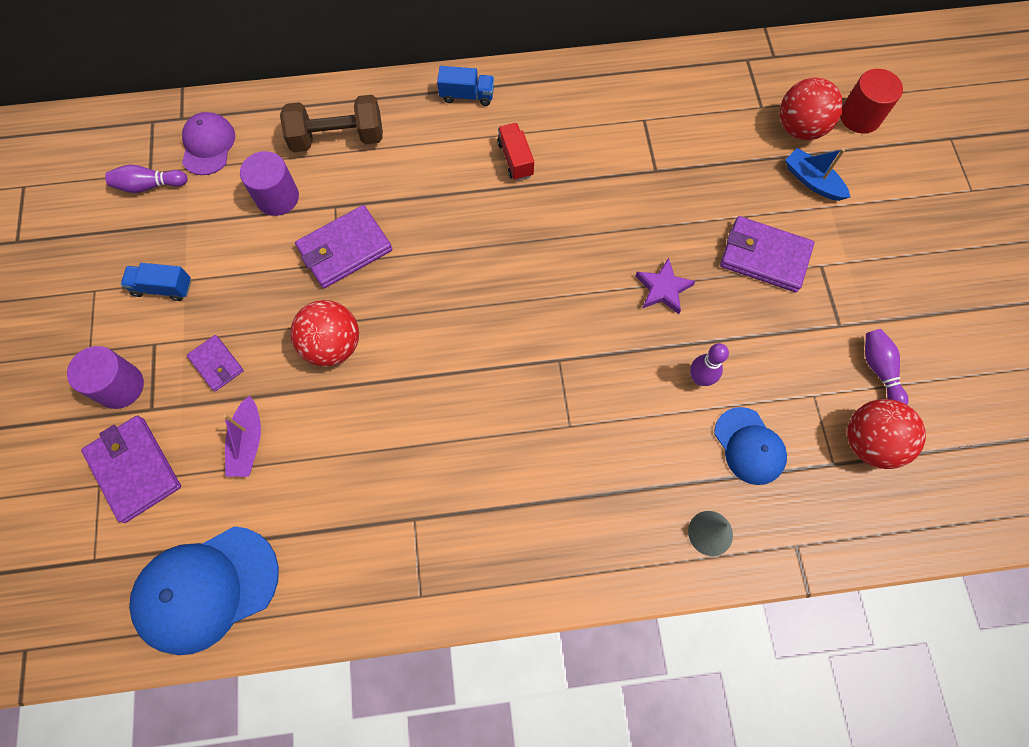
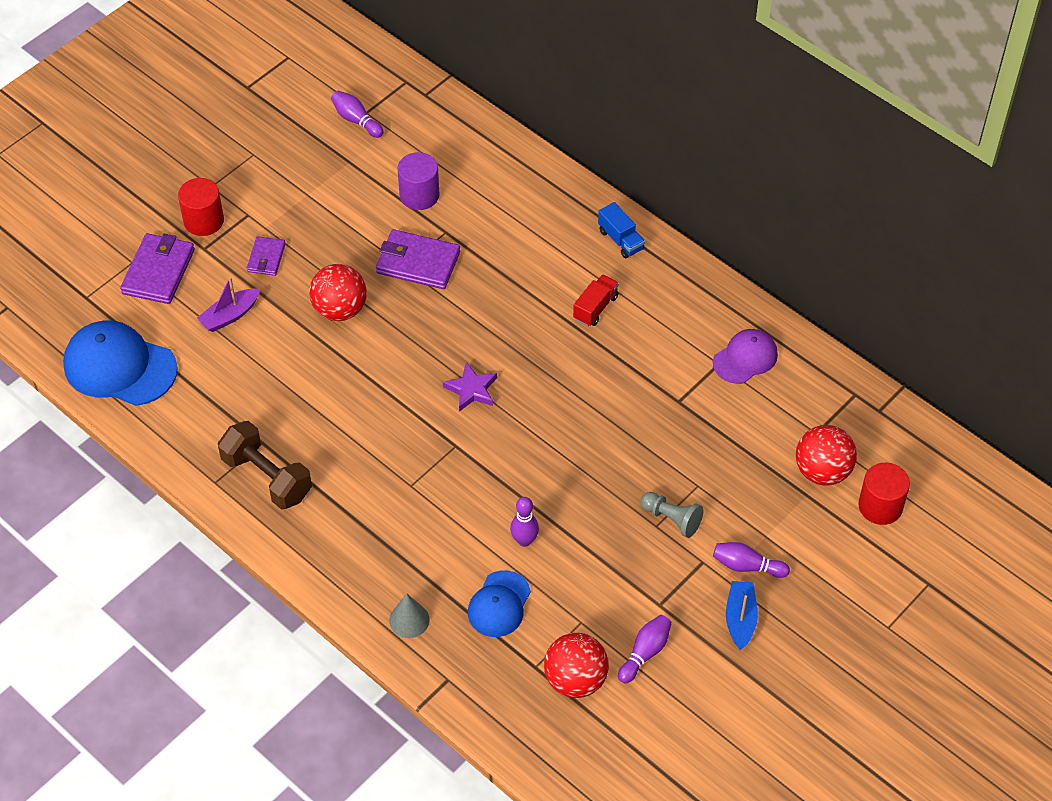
camera: 50 degrees right, 15 degrees down
(120, 386) = (204, 221): purple cylinder -> red cylinder
(163, 288) = (291, 187): blue truck -> none
(208, 145) = (420, 126): purple cap -> purple cap (745, 358)
(338, 138) = (502, 192): brown dumbbell -> brown dumbbell (267, 477)
(663, 289) = (577, 471): purple star -> purple star (471, 389)
(764, 257) = (672, 519): purple wallet -> grey pawn
(812, 181) = (778, 510): blue boat -> blue boat (740, 619)
(848, 239) = (747, 566): none -> purple bowling pin

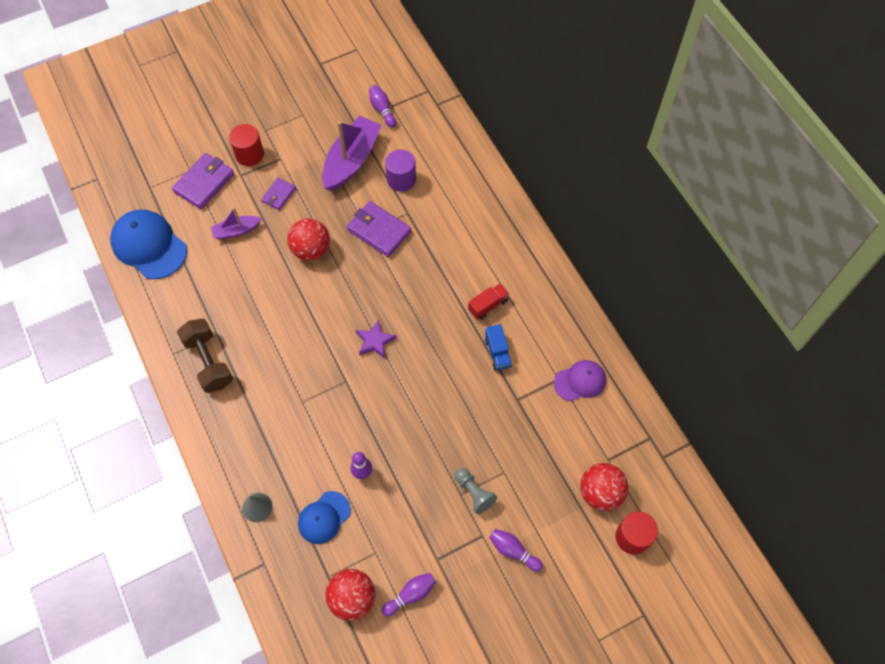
camera: 20 degrees right, 10 degrees up
(343, 191) = (351, 160): none -> purple boat
(620, 240) = (527, 258): blue truck -> blue truck (497, 352)
(740, 619) = (491, 593): blue boat -> none

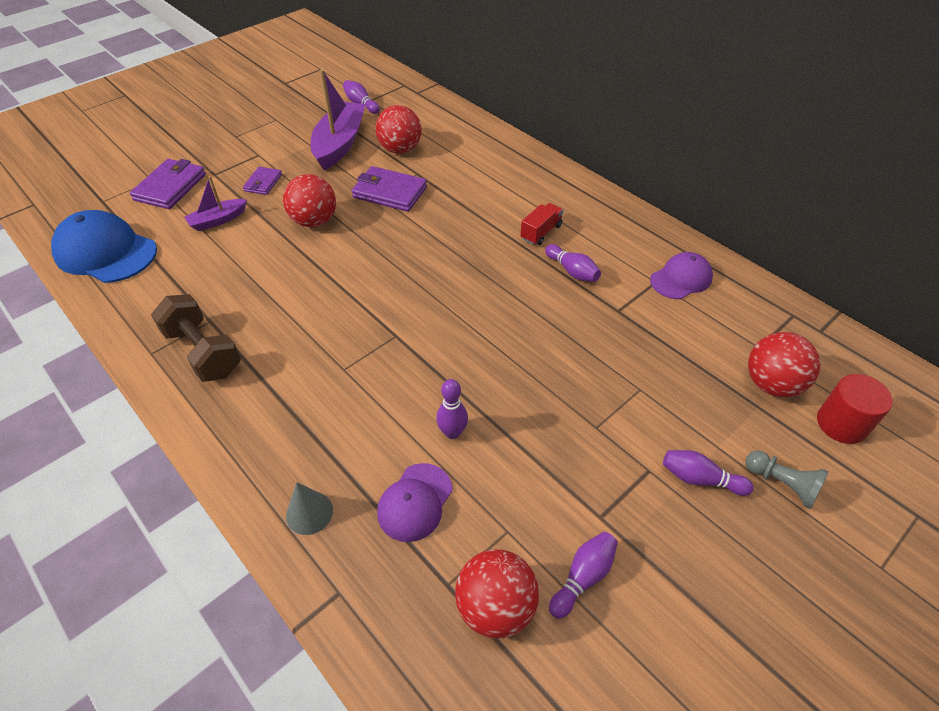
camera: 15 degrees left, 15 degrees down
(249, 154) = (221, 157): red cylinder -> none
(324, 517) = (415, 502): blue cap -> purple cap
(375, 341) = (419, 289): purple star -> none
(401, 179) = (400, 149): purple cylinder -> red ball
(474, 493) = (613, 421): grey pawn -> grey pawn (782, 484)
(497, 352) = (572, 271): blue truck -> purple bowling pin

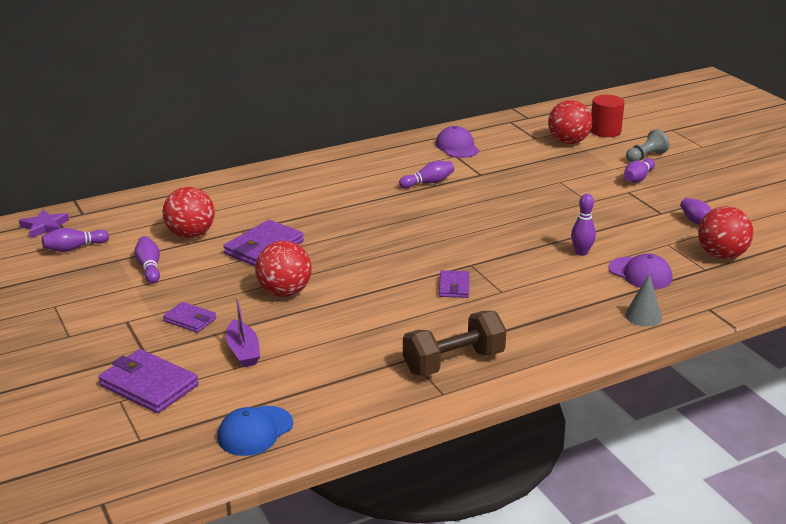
camera: 75 degrees left, 20 degrees down
(106, 252) = (255, 431): blue cap -> blue cap, size x0.60
(340, 144) = (149, 268): purple boat -> purple bowling pin
(346, 329) = (454, 287): none -> purple wallet
(390, 83) = (45, 227): none -> purple star
(541, 232) = (372, 187): red truck -> none

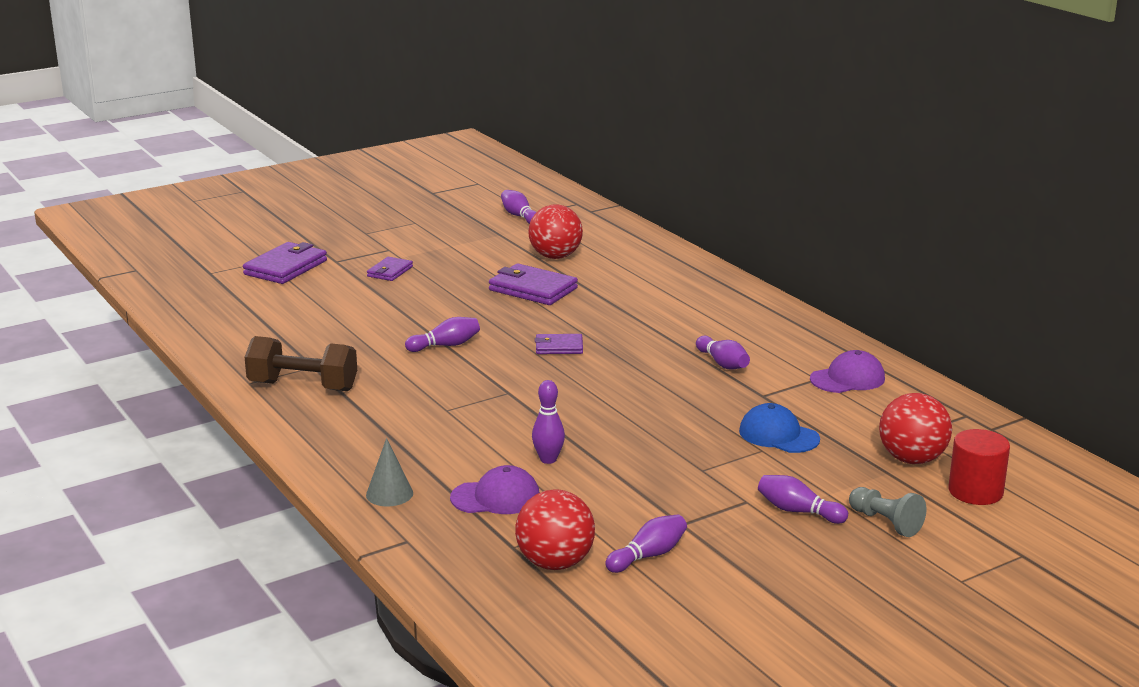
camera: 85 degrees right, 5 degrees down
(45, 227) = (559, 201): purple star -> none
(149, 268) = (485, 247): purple bowling pin -> purple bowling pin (445, 345)
(243, 351) = (334, 296): purple boat -> none
(255, 431) = (210, 310): blue cap -> blue cap (778, 435)
(284, 292) = (441, 305): red ball -> none
(453, 362) = (303, 386): brown dumbbell -> brown dumbbell turned 45 degrees counterclockwise
(454, 287) = (456, 384): purple wallet -> purple wallet (559, 347)
(640, 273) = (496, 497): purple cap -> purple cap turned 135 degrees counterclockwise

